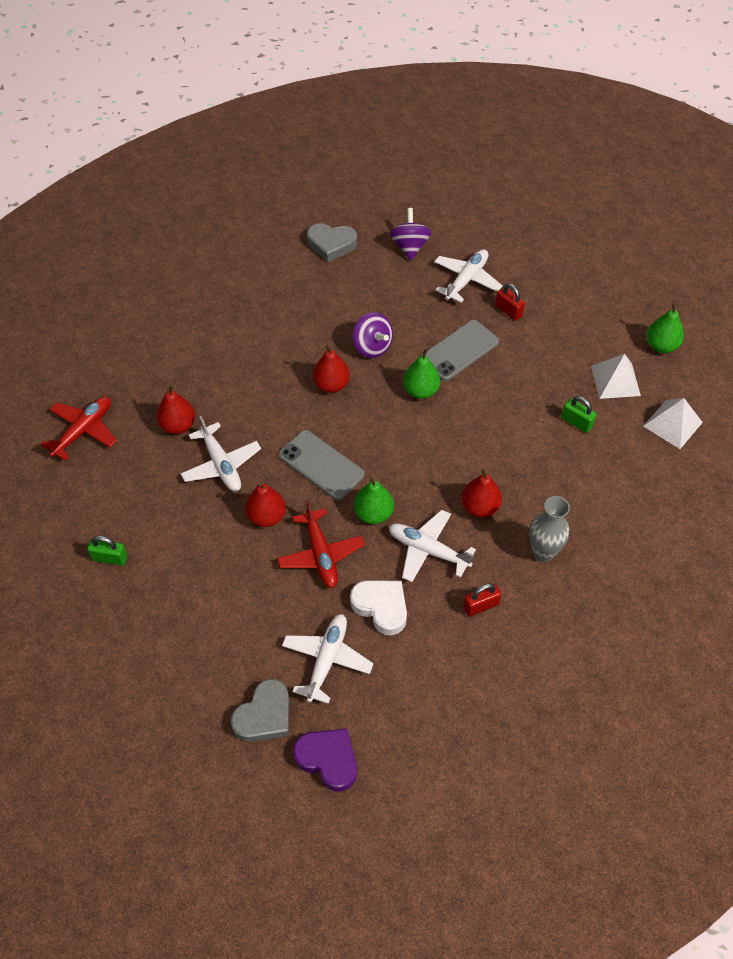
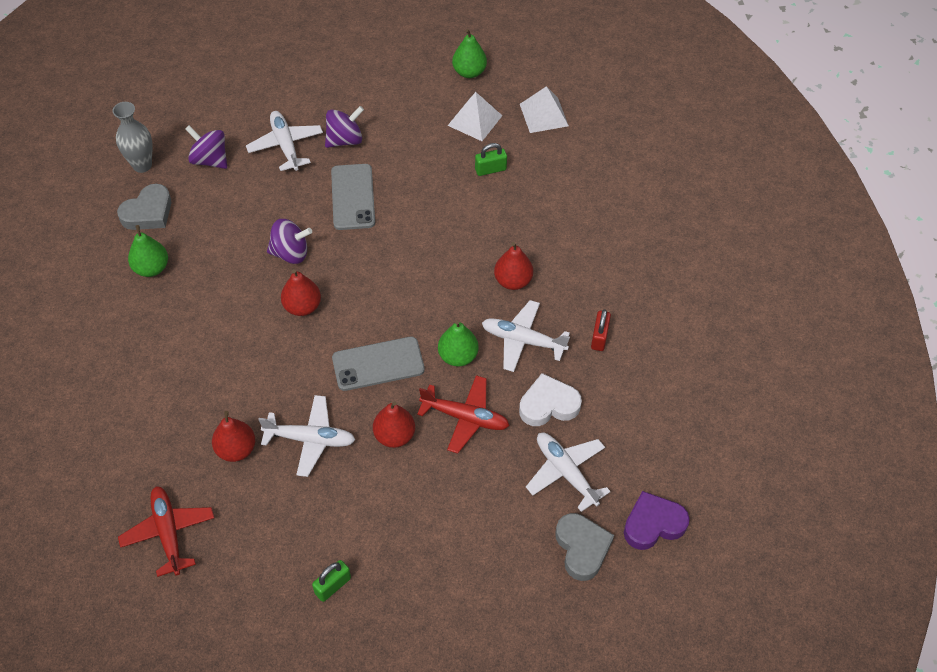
camera: 55 degrees left, 0 degrees up
(421, 391) = (368, 248): green pear -> green pear (151, 268)
(428, 550) = (523, 340): white plane -> white plane turned 45 degrees clockwise
(508, 311) = (345, 140): red padlock -> purple spinning top
(543, 552) = (586, 268): grey vase -> grey vase (142, 165)

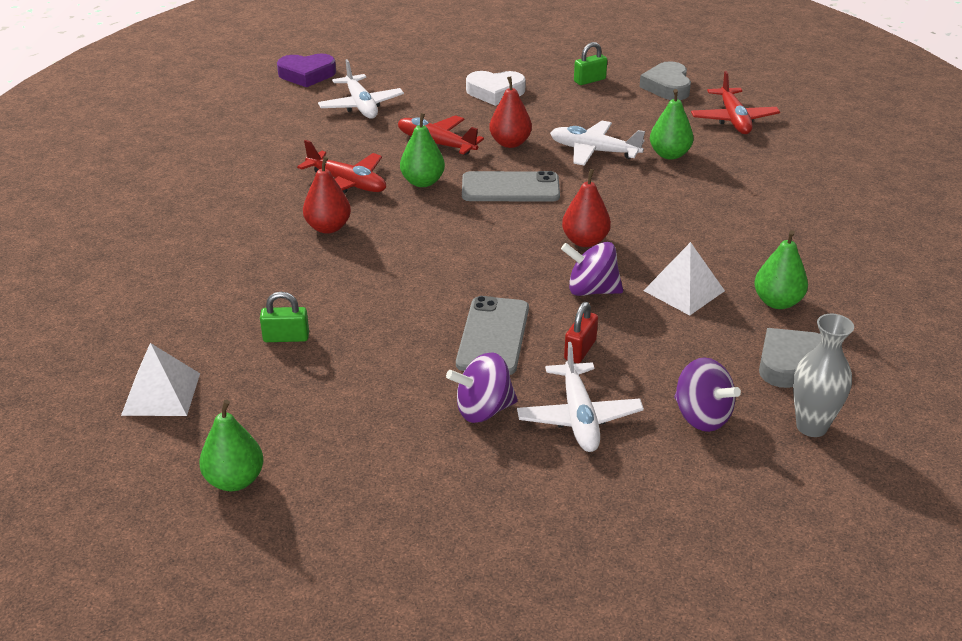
camera: 165 degrees left, 20 degrees down
(236, 449) = (669, 154): red pear -> green pear
(475, 120) = (270, 404): white pyramid -> white pyramid (684, 290)
(523, 340) = (347, 183): white plane -> red plane
(548, 405) = (350, 141): white heart -> white heart (495, 92)
(582, 548) = (374, 72): grey heart -> grey heart (667, 86)
(599, 337) = (265, 175): red padlock -> red padlock (580, 350)

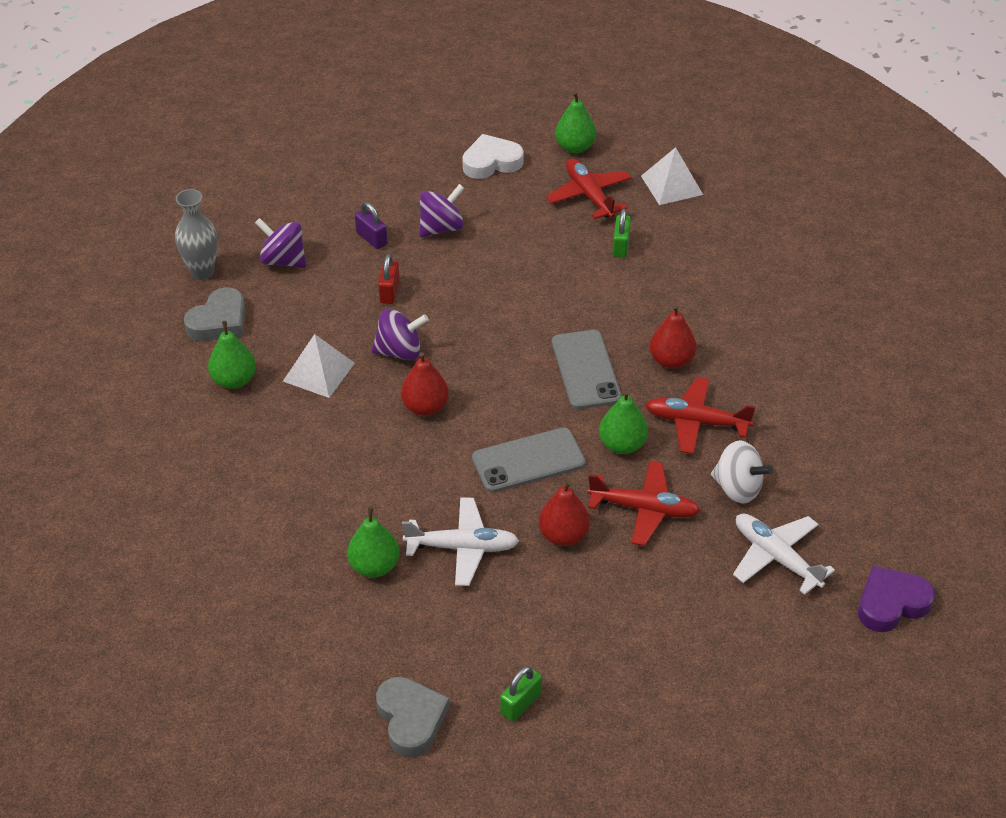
camera: 160 degrees right, 10 degrees up
(286, 337) = (620, 246): green padlock -> green padlock turned 60 degrees counterclockwise
(352, 141) = (737, 488): none -> white spinning top
(493, 336) = (463, 287): grey phone -> grey phone (585, 370)
(495, 92) = (631, 636): white heart -> white heart (491, 162)
(579, 417) = (371, 238): white plane -> purple padlock
(733, 119) = (308, 663): red plane -> red plane (589, 195)

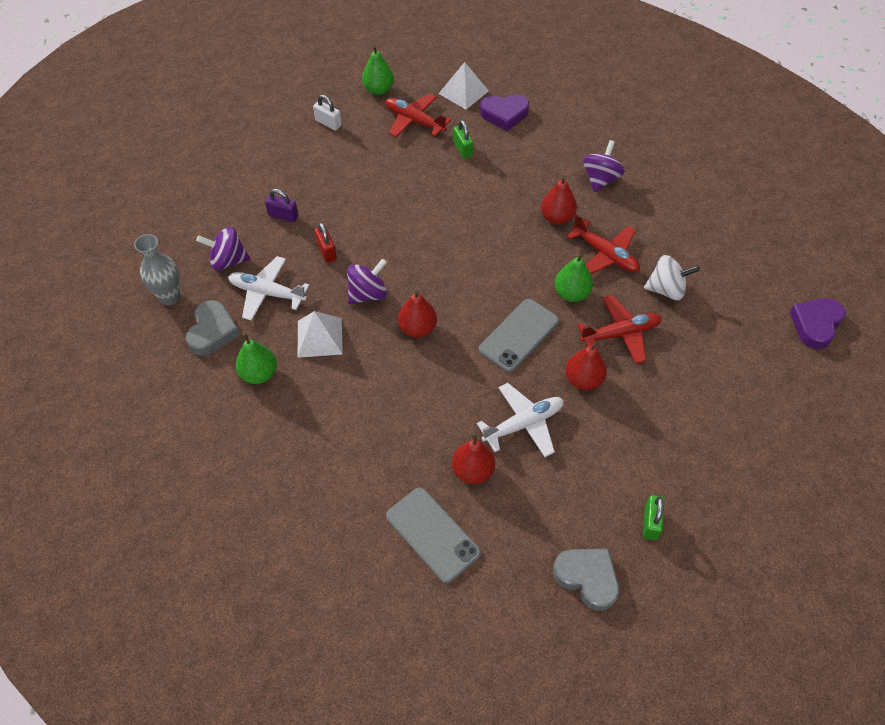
camera: 30 degrees left, 10 degrees up
(374, 566) = (473, 471): green pear -> red pear
(441, 228) = (328, 186): purple spinning top -> purple spinning top (600, 179)
(491, 162) = (328, 123): white heart -> white padlock
(585, 370) = (506, 250): grey phone -> grey phone (432, 534)
(696, 422) = (605, 255): red plane -> red plane turned 120 degrees counterclockwise
(700, 227) = (504, 114): none -> purple heart
(776, 557) = (726, 327): white plane -> white plane (267, 293)

